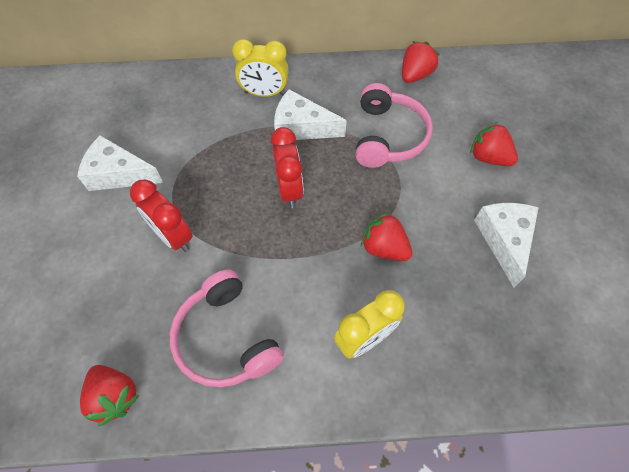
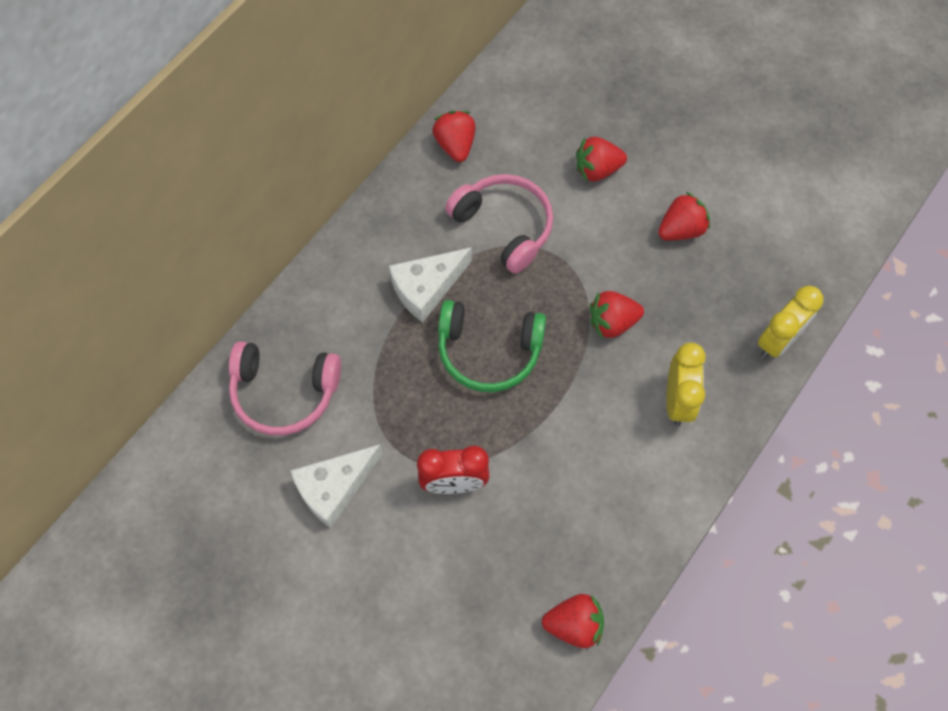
camera: 50 degrees left, 5 degrees up
(226, 338) = (592, 504): pink headphones -> pink headphones (284, 393)
(264, 93) = (353, 289): yellow clock -> yellow clock (777, 341)
(289, 190) = (488, 351): red clock -> green headphones
(504, 240) = (681, 229): white cheese -> red strawberry

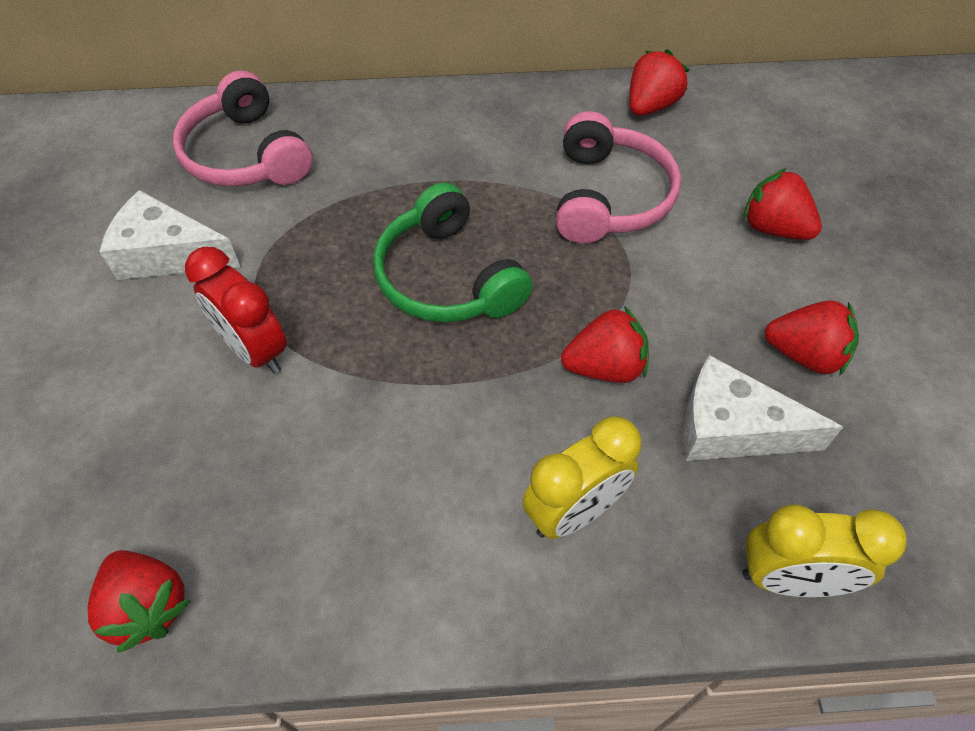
camera: 50 degrees right, 10 degrees down
(426, 288) = (468, 183): white cheese -> white cheese (732, 428)
(612, 322) = (605, 367): red strawberry -> red strawberry turned 135 degrees clockwise

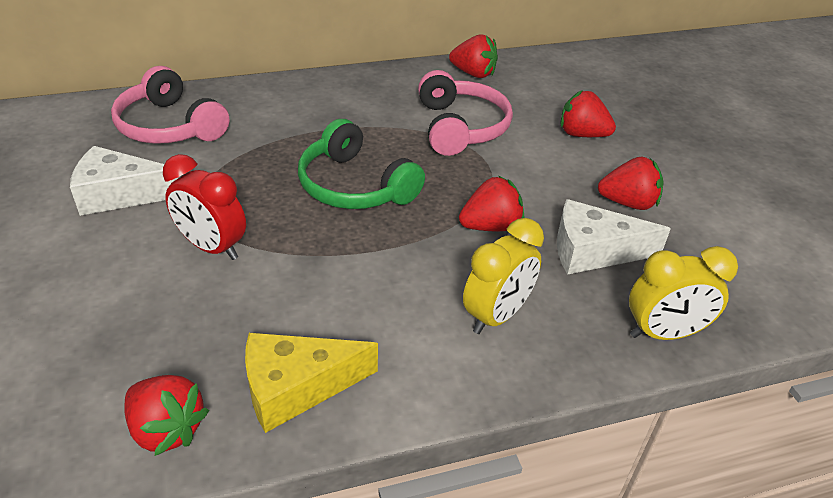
camera: 15 degrees left, 15 degrees down
(304, 575) = (296, 387): none -> yellow cheese
(651, 106) = (473, 74): red strawberry -> red strawberry turned 90 degrees clockwise

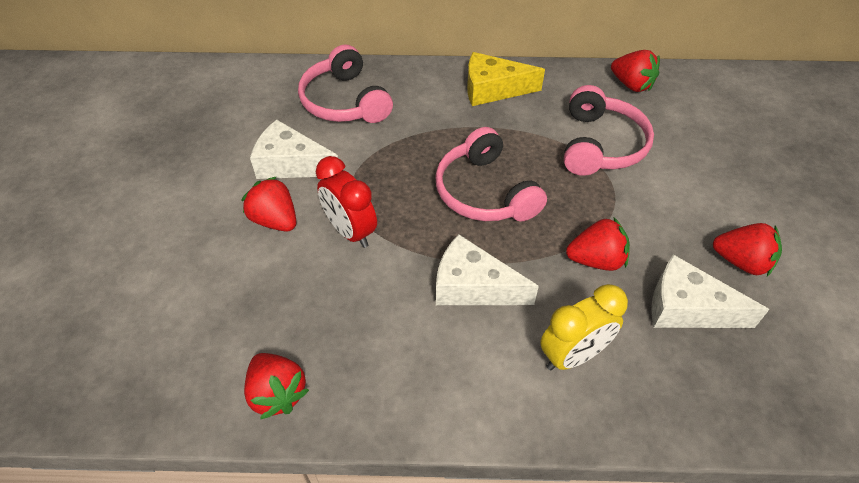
camera: 20 degrees right, 10 degrees up
(296, 387) = (384, 382): yellow cheese -> yellow cheese (493, 89)
(355, 186) = (485, 192): green headphones -> pink headphones
(369, 274) = (473, 286): none -> white cheese
(582, 134) = (719, 174): red strawberry -> red strawberry (275, 220)
(663, 333) = (727, 413): yellow clock -> none

